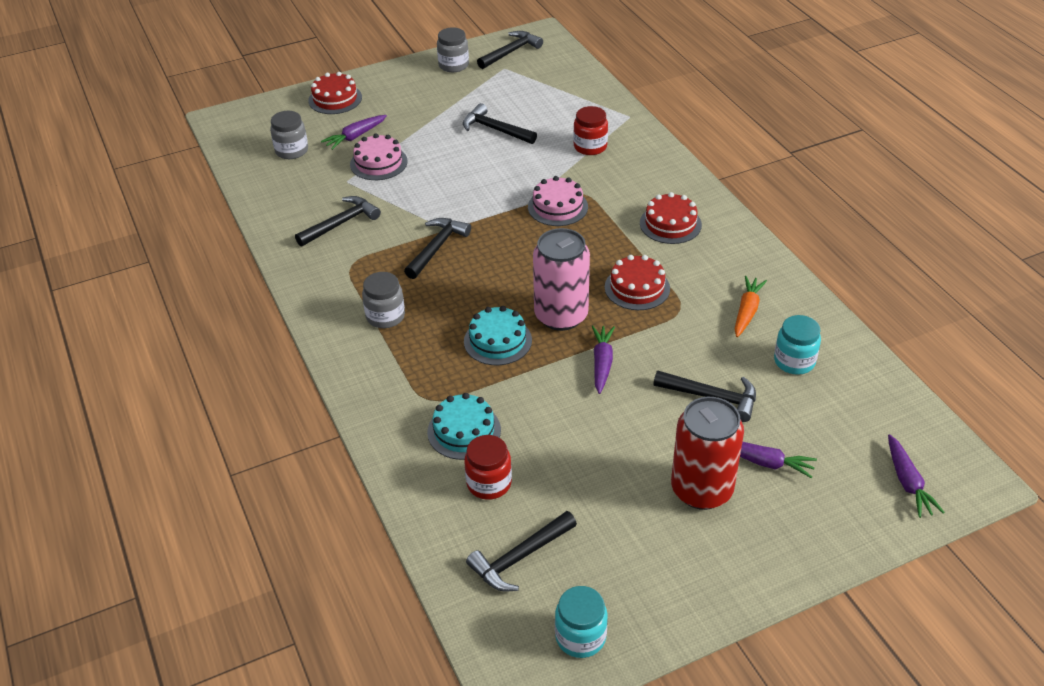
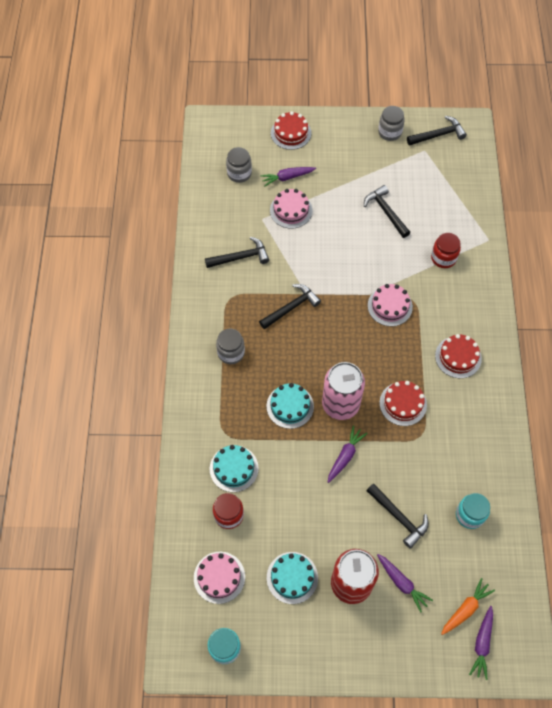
camera: 25 degrees right, 20 degrees up
(520, 558) = (219, 577): black hammer -> pink cake
(620, 516) = (292, 577): none -> turquoise cake
(747, 311) = (464, 458): orange carrot -> orange carrot (465, 609)

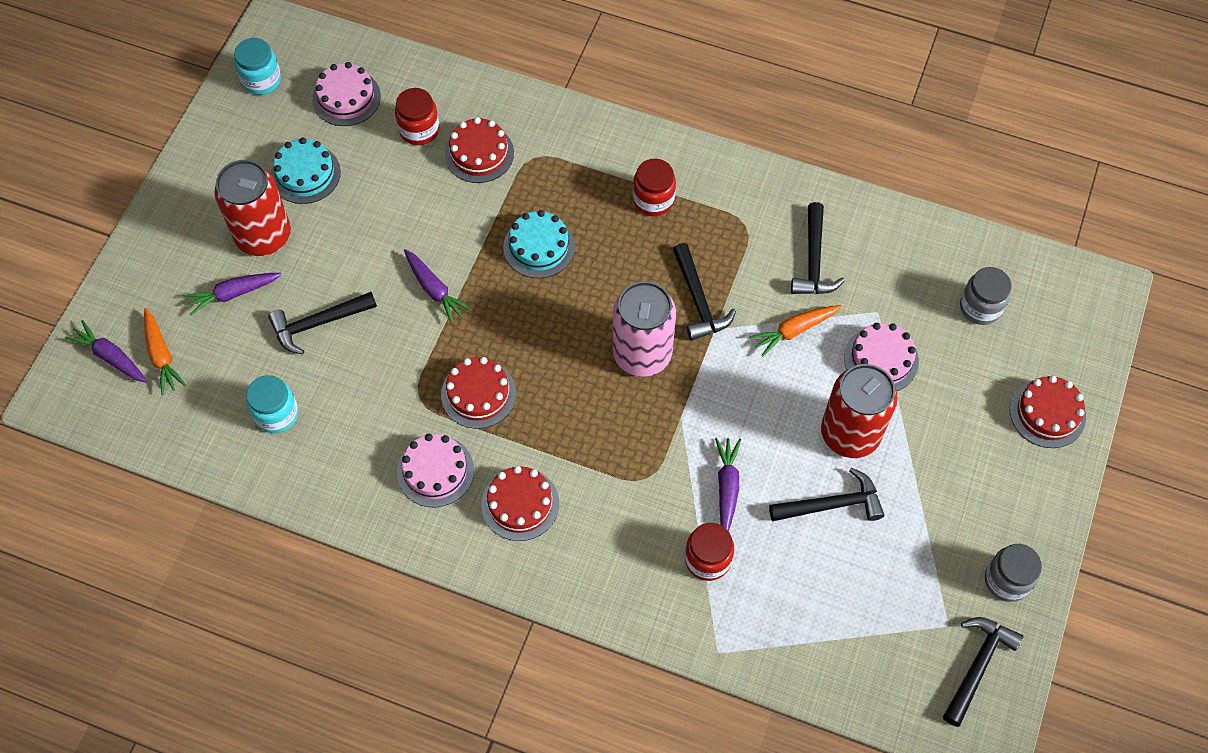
camera: 110 degrees right, 0 degrees up
(231, 353) = (653, 200): grey jar -> red jar
(234, 468) = (479, 153): turquoise cake -> red cake
(287, 177) = (950, 375): purple carrot -> purple carrot (727, 487)
(291, 255) = (794, 331): none -> orange carrot
(340, 404) = (514, 311): pink can -> pink can (642, 354)
(341, 213) = (850, 433): none -> red can
(390, 306) = (648, 440): pink cake -> pink cake (435, 471)
(438, 135) = (977, 666): black hammer -> black hammer turned 150 degrees counterclockwise

